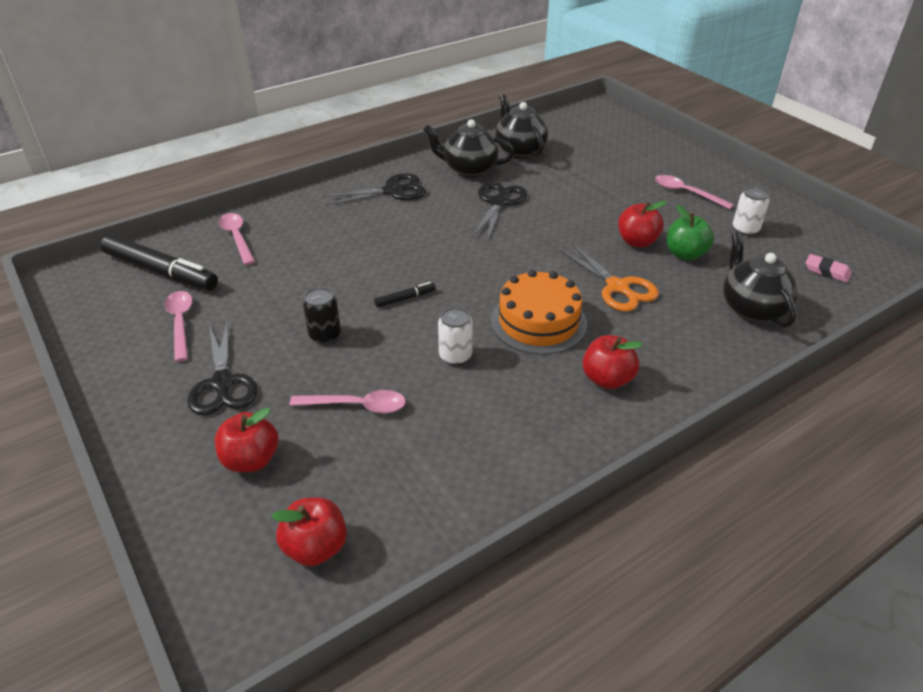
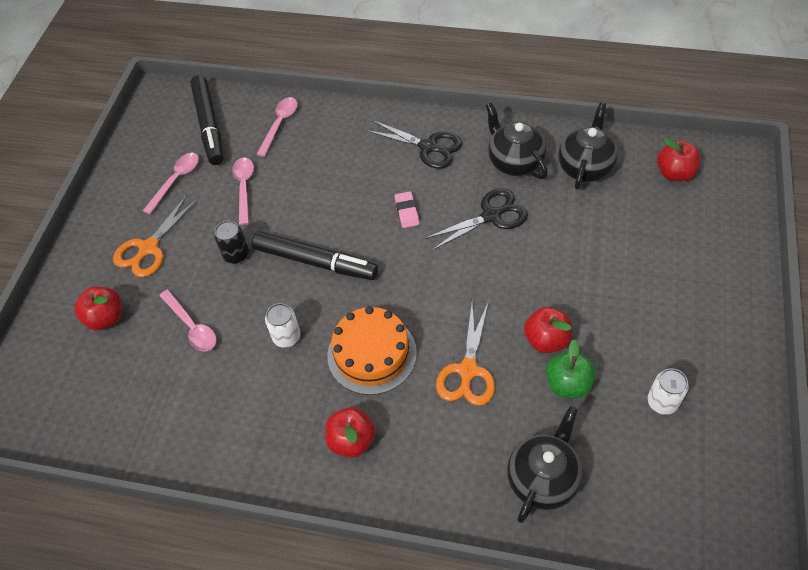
camera: 50 degrees right, 15 degrees up
(222, 383) = (148, 248): black scissors -> orange scissors
(316, 547) = (73, 404): red apple -> red apple (674, 173)
(405, 298) = (315, 262): black marker -> black marker, size x2.30
(686, 193) = (668, 322): pink spoon -> pink spoon (244, 188)
(827, 271) = (668, 503): pink eraser -> pink eraser (407, 211)

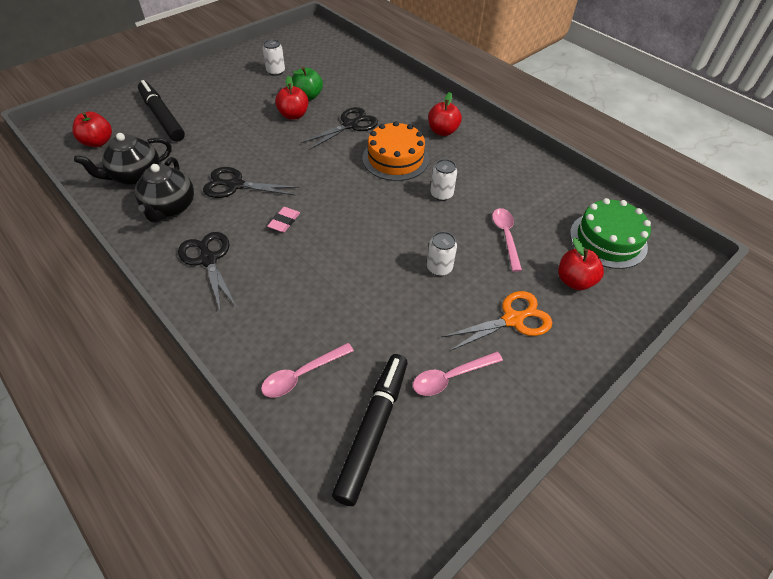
camera: 150 degrees left, 5 degrees down
(83, 390) = (608, 240): none -> green cake
(236, 255) = (439, 268): black can -> white can
(244, 188) = (390, 324): pink spoon -> none
(315, 262) = (383, 227): black marker -> black marker (162, 117)
(468, 371) = (350, 125): orange scissors -> black scissors
(543, 478) = (363, 78): black teapot -> none

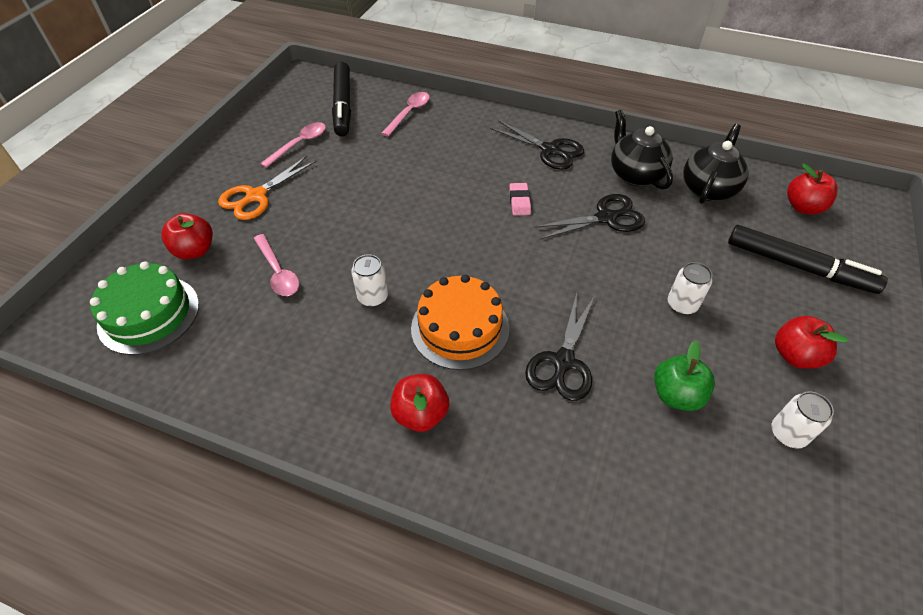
camera: 155 degrees right, 0 degrees up
(293, 115) = (655, 344): red apple -> red apple (795, 355)
(439, 268) = (340, 214): white can -> white can (682, 304)

